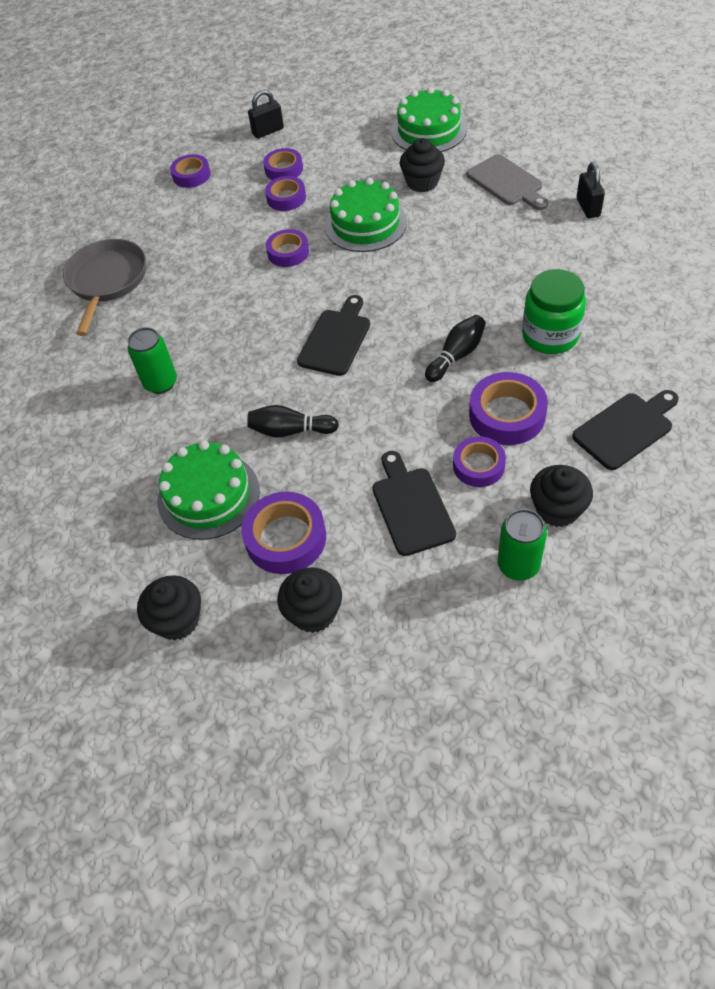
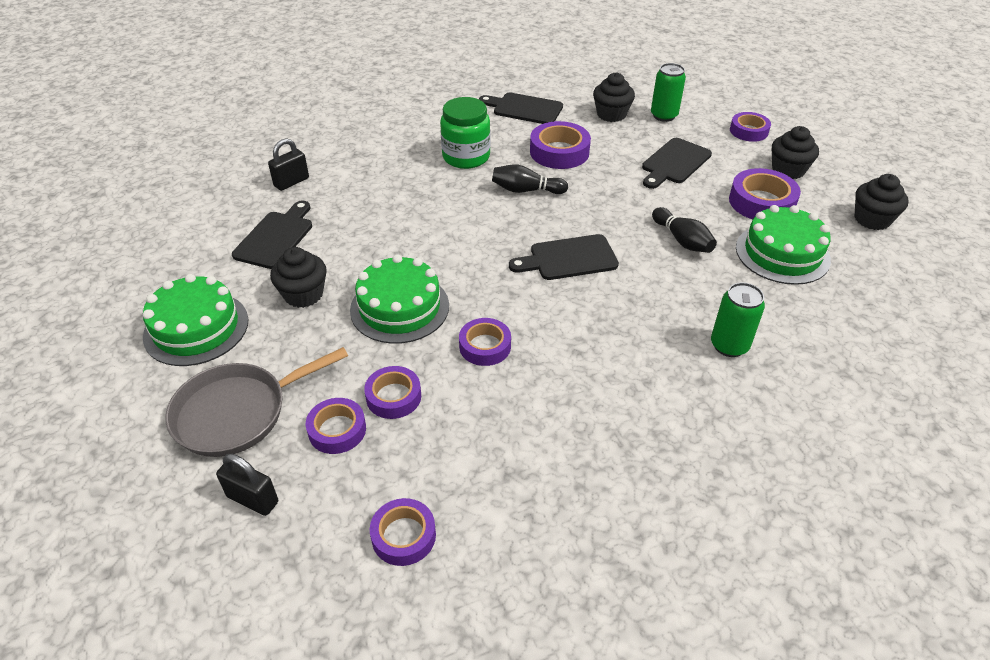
camera: 130 degrees left, 10 degrees down
(107, 281) = (661, 492): grey pan -> grey pan (237, 412)
(478, 466) = (613, 149): purple tape -> purple tape (748, 131)
(507, 182) = (276, 237): grey cutting board -> black cutting board

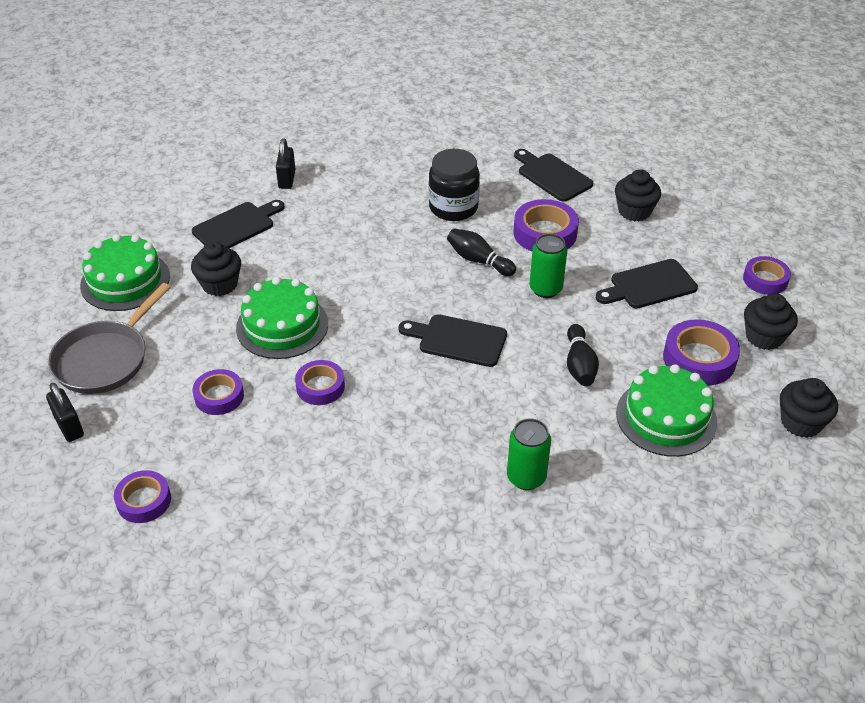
camera: 30 degrees right, 0 degrees up
(237, 412) = (105, 359): grey pan -> grey pan turned 60 degrees counterclockwise
(291, 182) = (287, 179): black padlock -> black padlock turned 75 degrees counterclockwise
(337, 430) = (160, 403): purple tape -> none
(466, 157) = (453, 207): green jar -> black jar
(664, 115) = (688, 231): green can -> green can (545, 289)

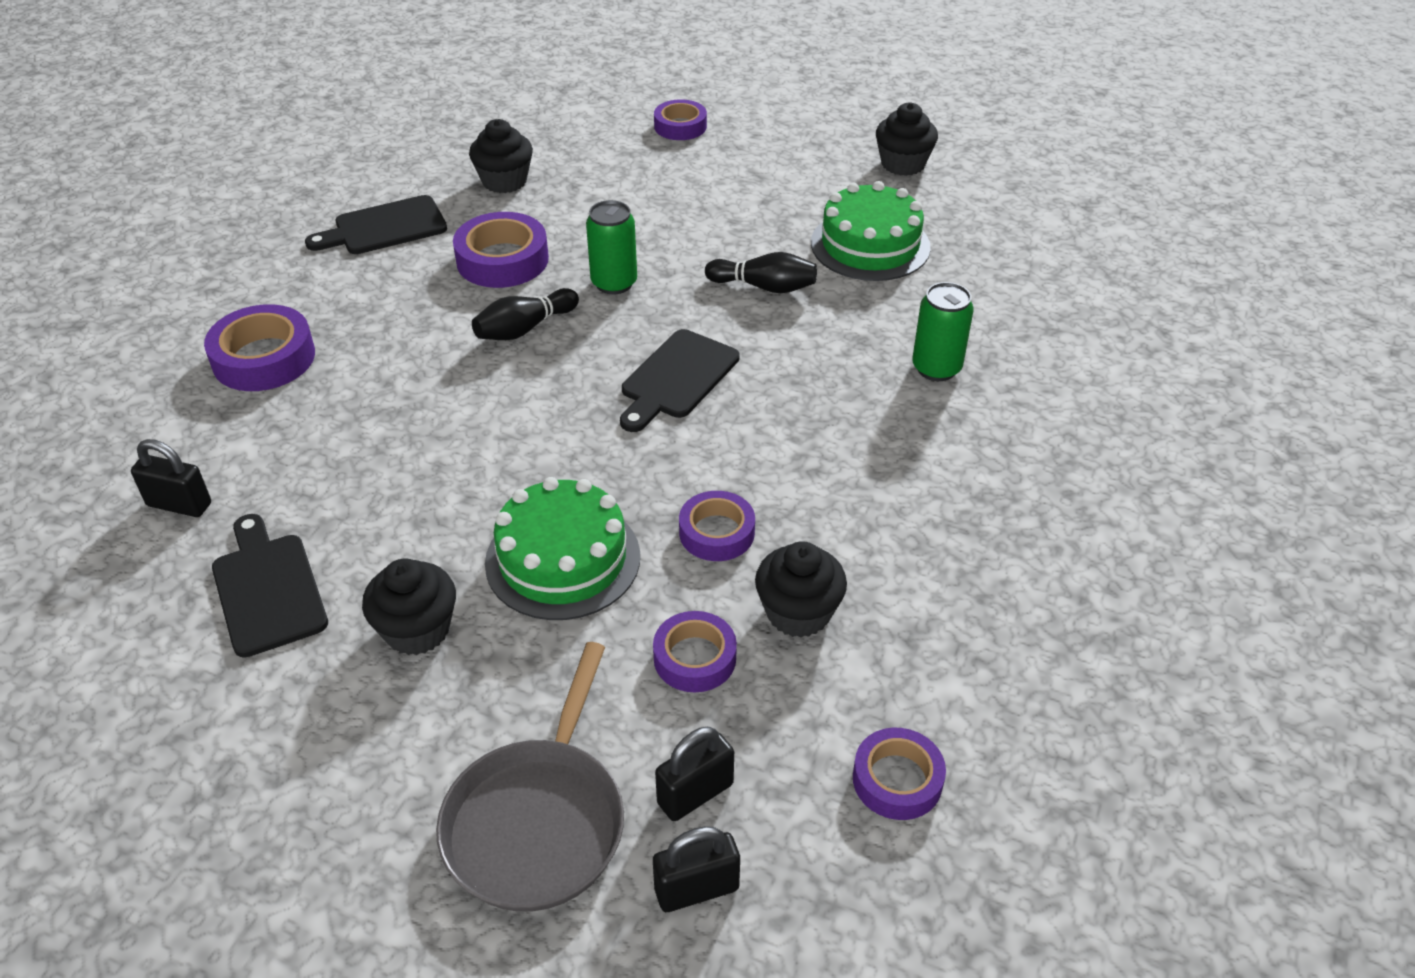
camera: 75 degrees left, 0 degrees up
(105, 359) = (538, 821): grey pan -> grey pan turned 60 degrees clockwise
(125, 281) = (326, 776): green cake -> none
(127, 415) = (695, 794): none -> black padlock
(453, 207) = (391, 329): black jar -> none
(649, 285) = (649, 204): black cutting board -> none
(699, 359) = (788, 201): purple tape -> purple tape (264, 358)
(764, 337) = (770, 151): black cupcake -> black cupcake (798, 612)

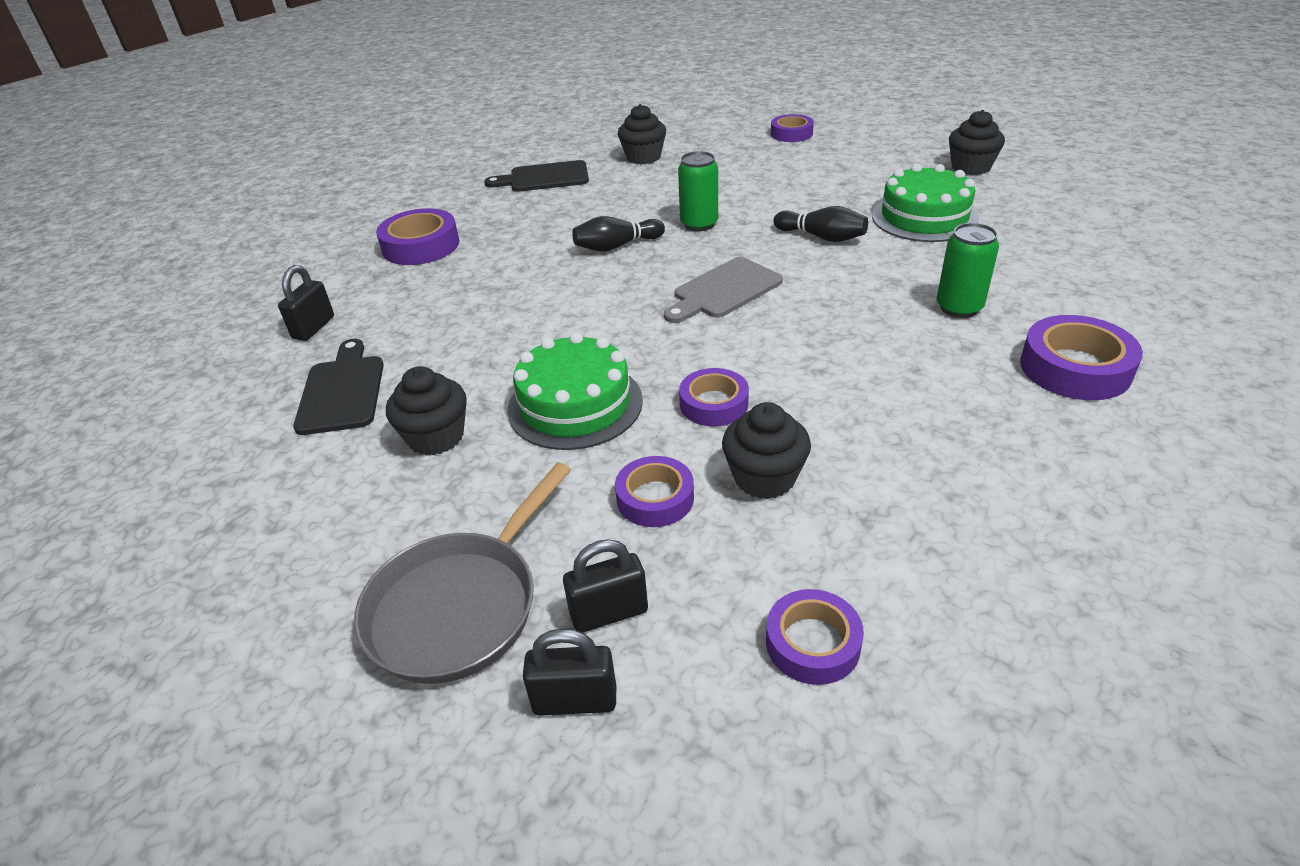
camera: 20 degrees right, 5 degrees down
(179, 504) = (313, 328): black padlock -> black padlock turned 75 degrees clockwise
(502, 260) = (620, 203): purple tape -> purple tape (1075, 368)
(677, 378) = (724, 290): black cutting board -> grey cutting board

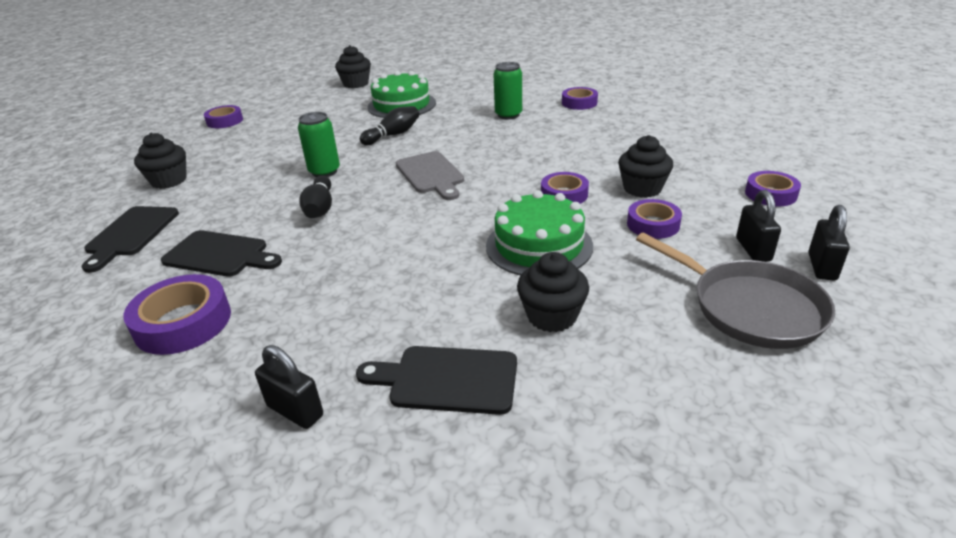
camera: 75 degrees left, 5 degrees down
(519, 226) = (219, 255): none -> black cutting board
(1075, 368) = (579, 103): purple tape -> purple tape, size x0.66

